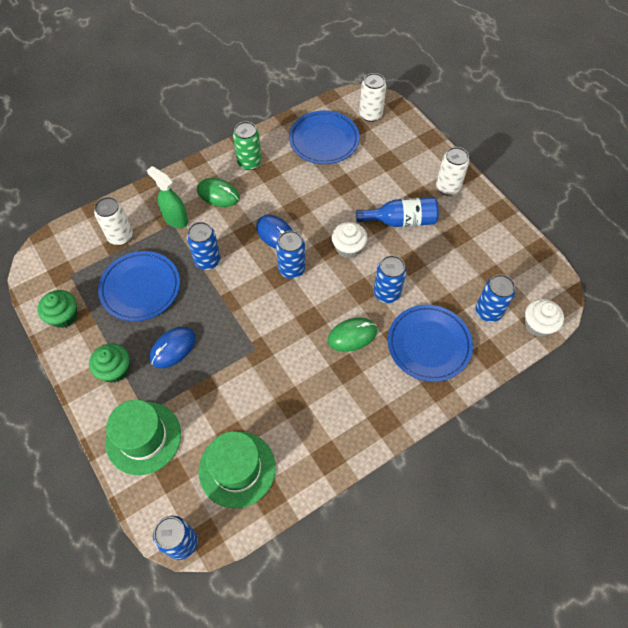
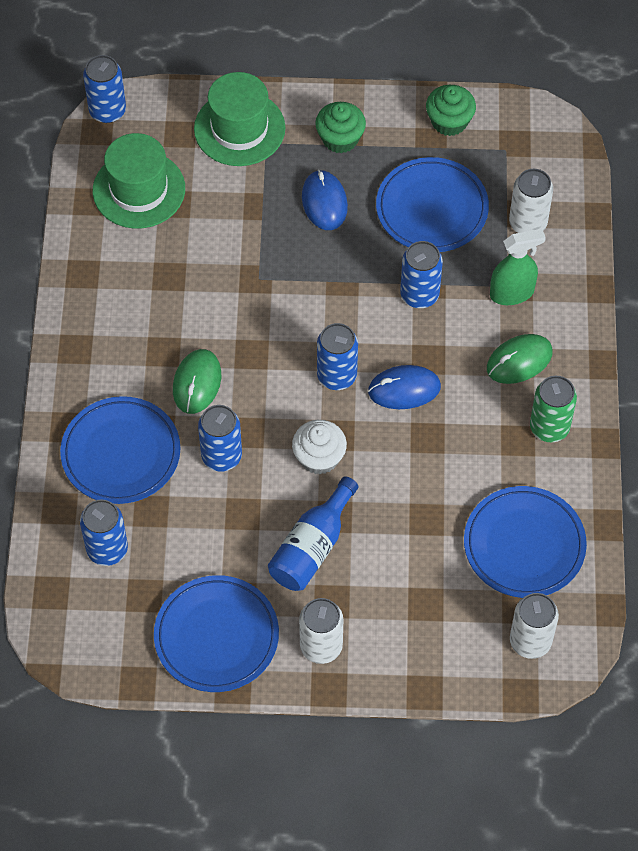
camera: 125 degrees right, 0 degrees up
(484, 232) = (216, 636): none -> blue plate
(538, 325) = (45, 590): white cupcake -> none

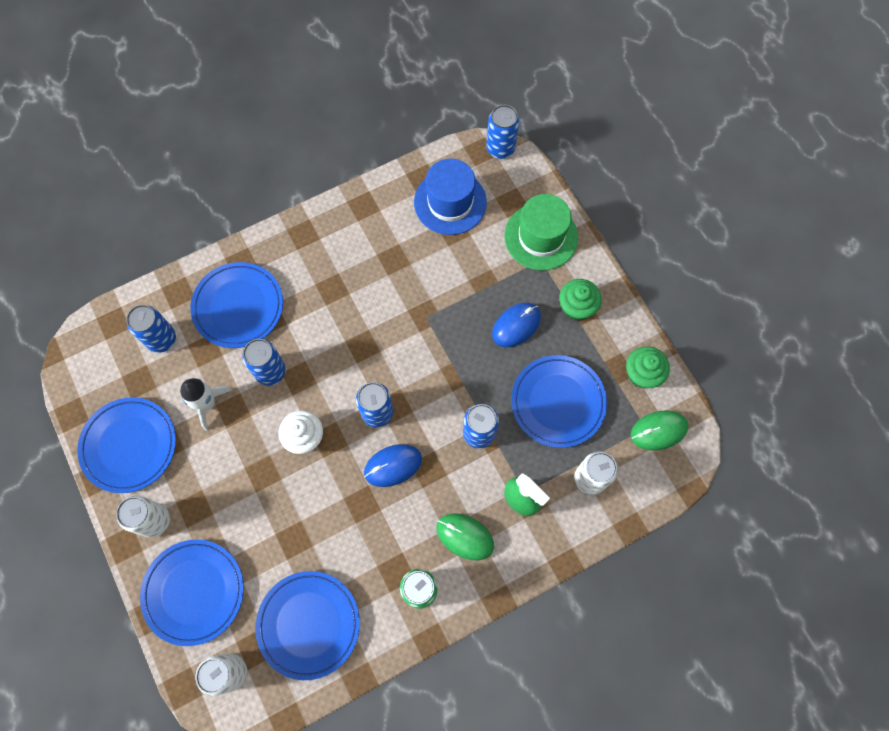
camera: 60 degrees right, 10 degrees up
(139, 190) = (450, 202): green hat -> blue hat
(197, 383) = (319, 324): green mouse -> green mouse (658, 431)
(217, 536) = (207, 403): none -> white rocket
(312, 547) = (230, 472): blue bottle -> none
(404, 389) = (393, 465): blue mouse -> blue mouse turned 75 degrees counterclockwise
(424, 640) = (194, 592): none -> blue plate

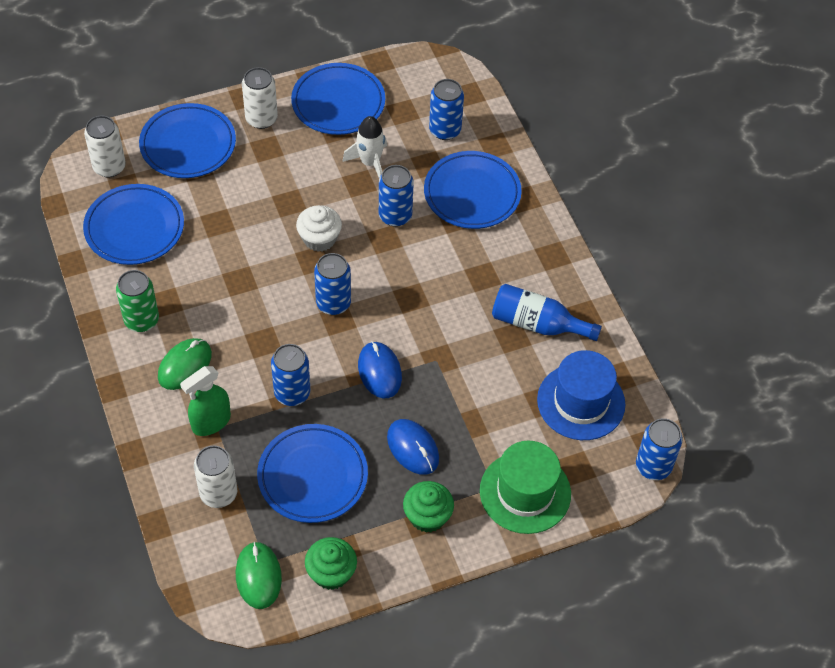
camera: 95 degrees right, 15 degrees down
(377, 240) = (537, 324): none -> blue bottle
(393, 465) = (273, 311): blue mouse -> blue mouse (379, 371)

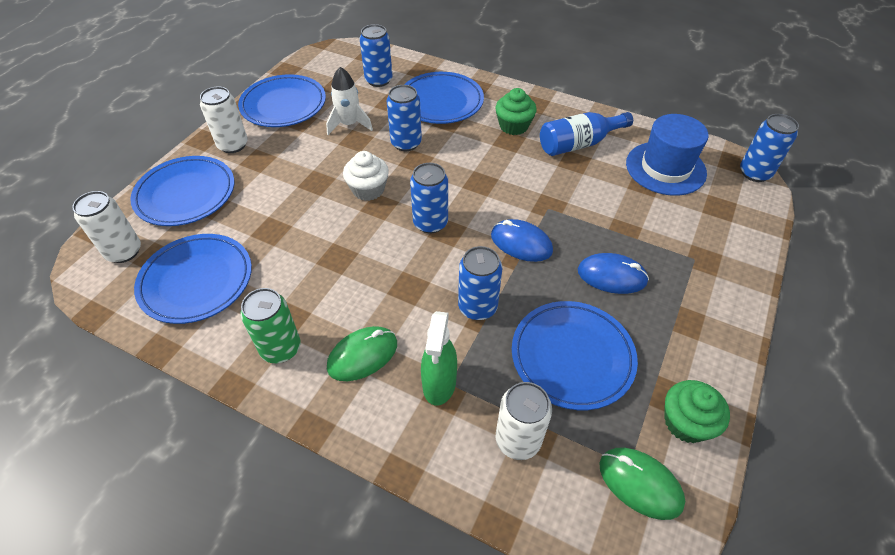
camera: 40 degrees left, 5 degrees down
(185, 365) = (362, 355): green mouse -> green mouse turned 60 degrees clockwise
(427, 516) = (686, 314): green cupcake -> green cupcake (513, 126)
(525, 492) = (716, 246): green hat -> none

